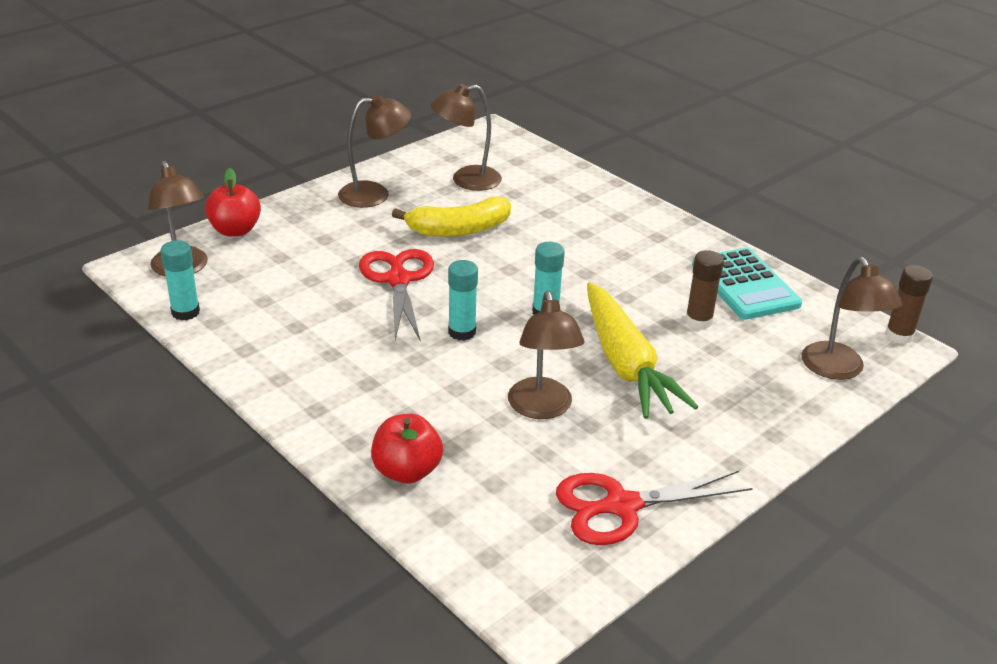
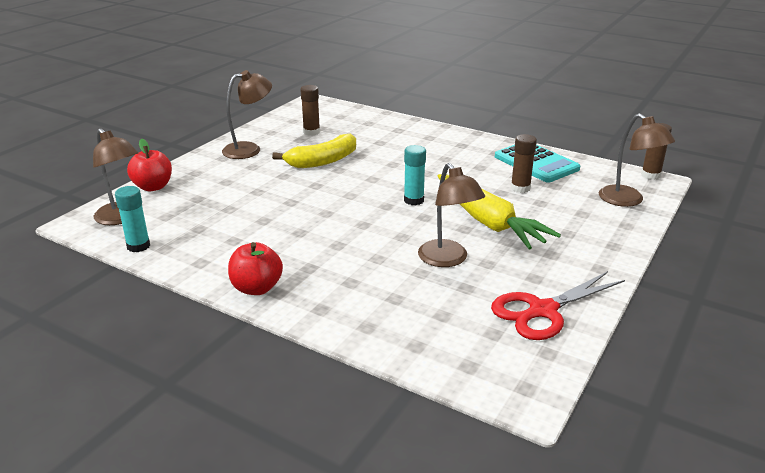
camera: 15 degrees left, 5 degrees down
(398, 280) = (296, 198): red scissors -> none
(407, 471) = (372, 320): red apple -> red apple (256, 288)
(462, 332) = (361, 222): turquoise glue stick -> none
(466, 180) = (311, 132): brown lamp -> brown glue stick

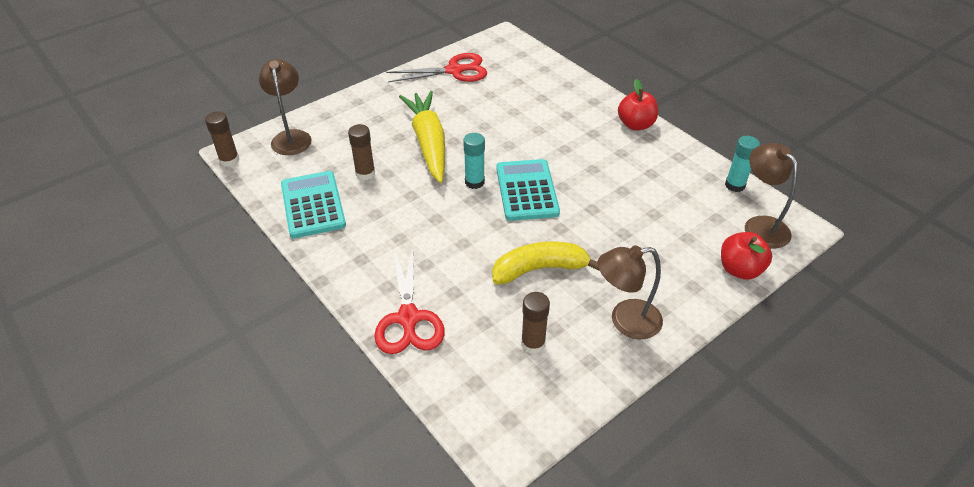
camera: 160 degrees left, 15 degrees up
(359, 203) = (526, 190): none -> turquoise calculator
(401, 128) = (408, 318): none -> red scissors
(447, 260) = (487, 116): brown lamp -> none

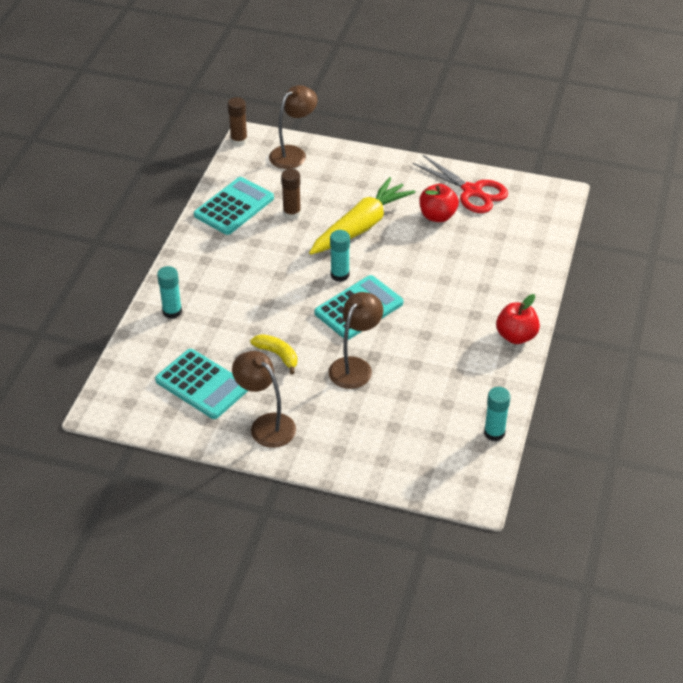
camera: 55 degrees right, 0 degrees up
(408, 318) = (172, 311): red scissors -> turquoise glue stick
(533, 344) = (202, 384): brown glue stick -> turquoise calculator
(539, 269) = (277, 355): yellow banana -> yellow banana, size x0.64
(740, 269) = (384, 472): red apple -> red apple (437, 216)
(760, 225) = (454, 468): brown lamp -> brown lamp (355, 366)

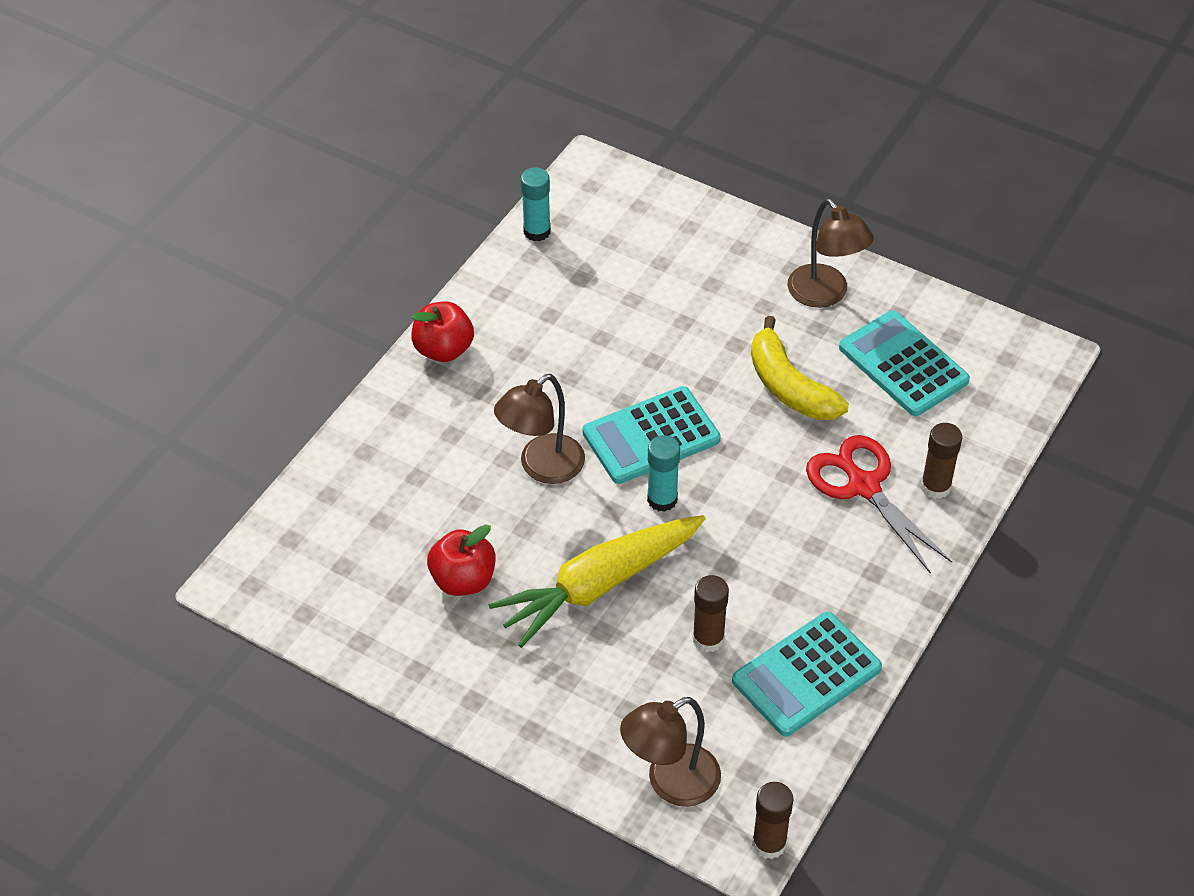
camera: 165 degrees left, 5 degrees up
(172, 311) = (935, 487): turquoise glue stick -> brown glue stick
(277, 355) = (789, 386): yellow banana -> yellow banana, size x1.57
(355, 366) = (685, 349): brown lamp -> brown lamp (542, 467)
(472, 191) = (382, 620): red scissors -> red scissors (864, 486)

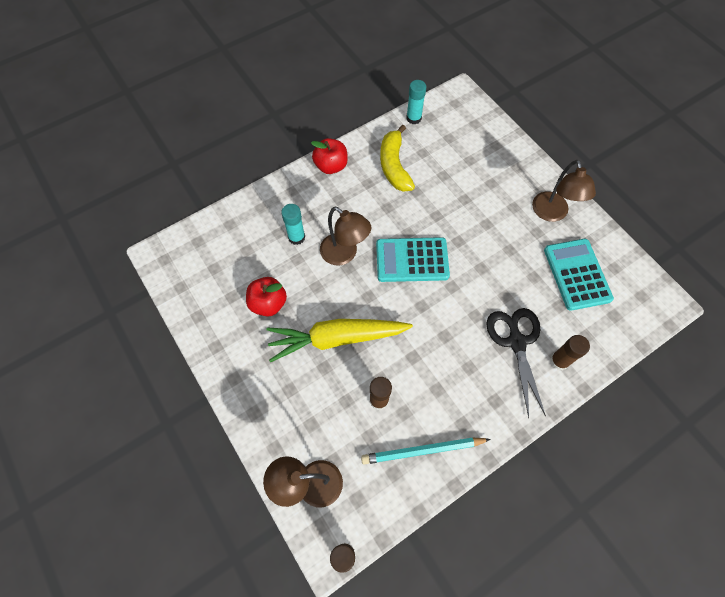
camera: 25 degrees right, 15 degrees up
(542, 467) = (344, 254): brown lamp -> brown lamp turned 120 degrees counterclockwise
(662, 499) = (398, 301): turquoise glue stick -> turquoise glue stick (296, 237)
(789, 386) = (504, 261): yellow banana -> yellow banana (394, 166)
(806, 675) = (423, 450): turquoise calculator -> turquoise pencil
(864, 486) = (516, 342): red scissors -> black scissors

